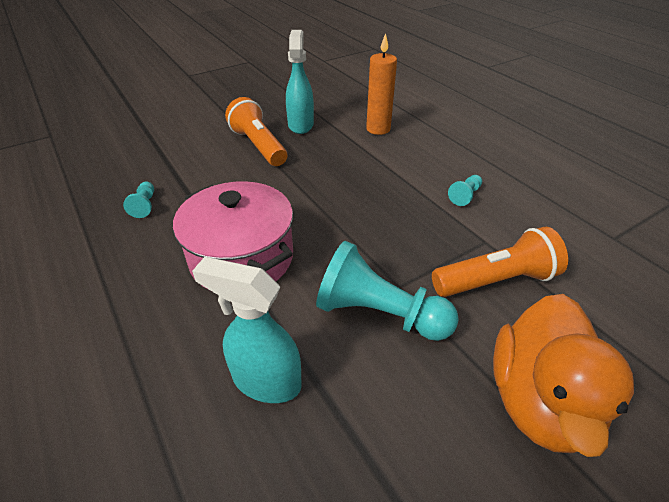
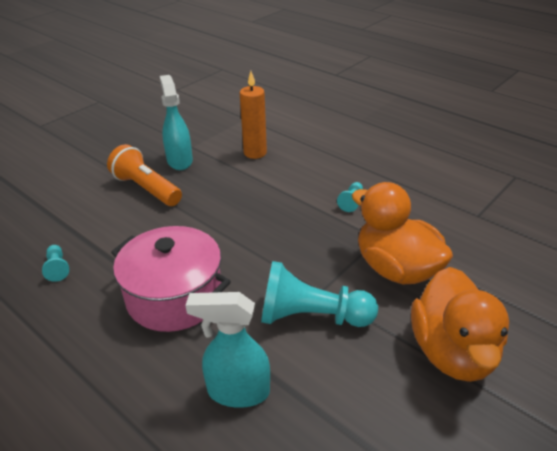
camera: 15 degrees left, 5 degrees down
(496, 280) = (396, 269): orange flashlight -> orange duck

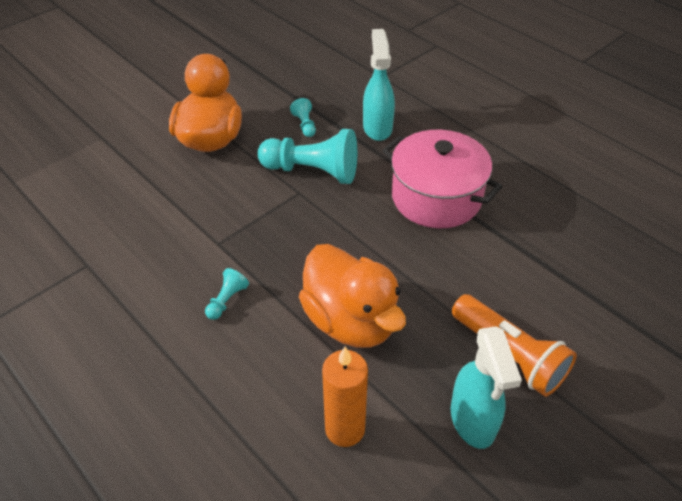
camera: 175 degrees left, 10 degrees up
(57, 268) = (568, 237): turquoise pawn -> turquoise pawn (305, 125)
(237, 391) = (377, 127): turquoise spray bottle -> turquoise spray bottle turned 105 degrees counterclockwise
(396, 269) = (218, 207): orange duck -> orange duck (351, 320)

